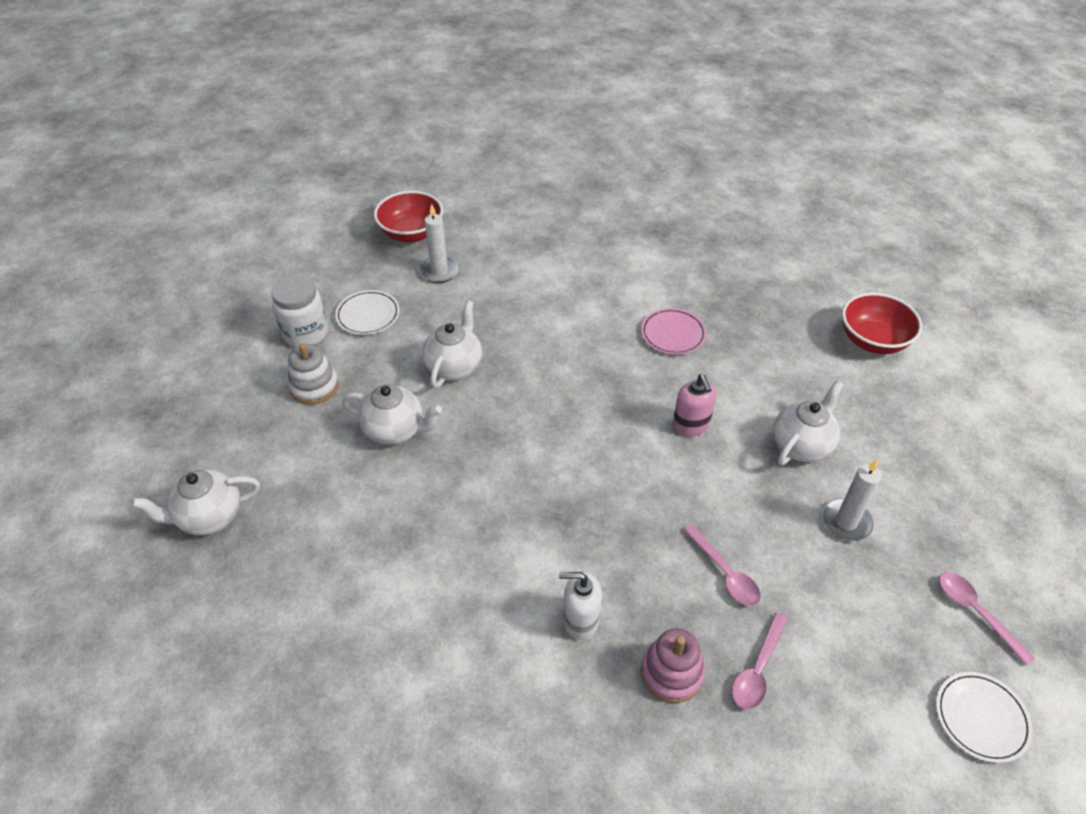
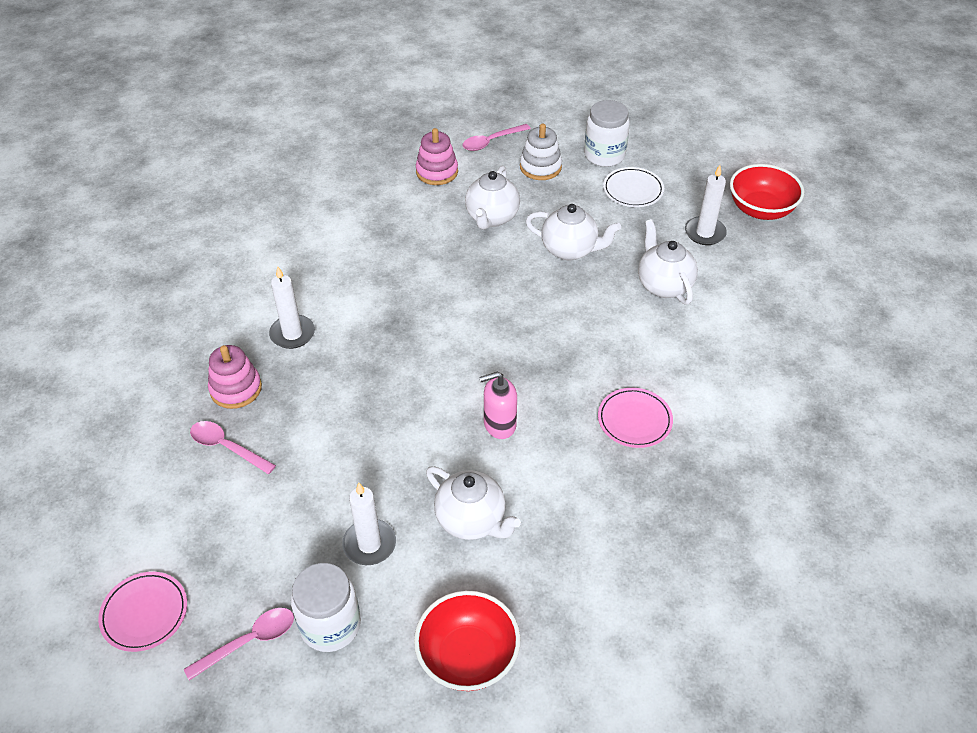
camera: 90 degrees right, 0 degrees up
(209, 517) = (409, 132): white teapot -> white teapot (663, 285)
(301, 484) = (437, 172): none -> pink stacking toy
(580, 620) = (292, 334): white soap dispenser -> white candle
(725, 573) = (322, 434): pink spoon -> pink spoon (491, 142)
(872, 341) = (646, 631): red bowl -> red bowl (467, 656)
(937, 547) = (330, 625): none -> white jar
(981, 718) = (144, 613): white plate -> pink plate

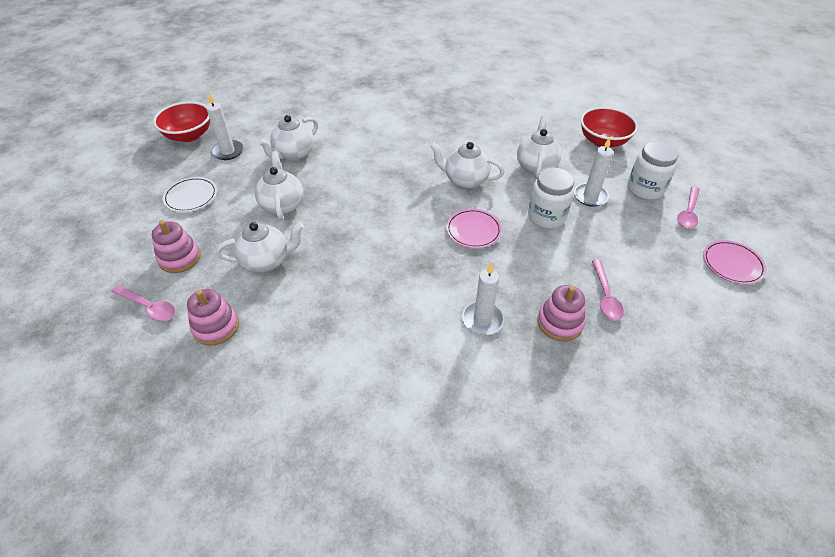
camera: 120 degrees left, 0 degrees up
(250, 641) = (688, 213): pink spoon -> pink spoon turned 90 degrees counterclockwise
(499, 424) = (465, 180): pink soap dispenser -> white teapot
(540, 167) = (179, 258): white stacking toy -> pink stacking toy
(604, 155) = (147, 226): white jar -> white jar (546, 217)
(634, 420) = (416, 135): pink plate -> pink plate (473, 230)

